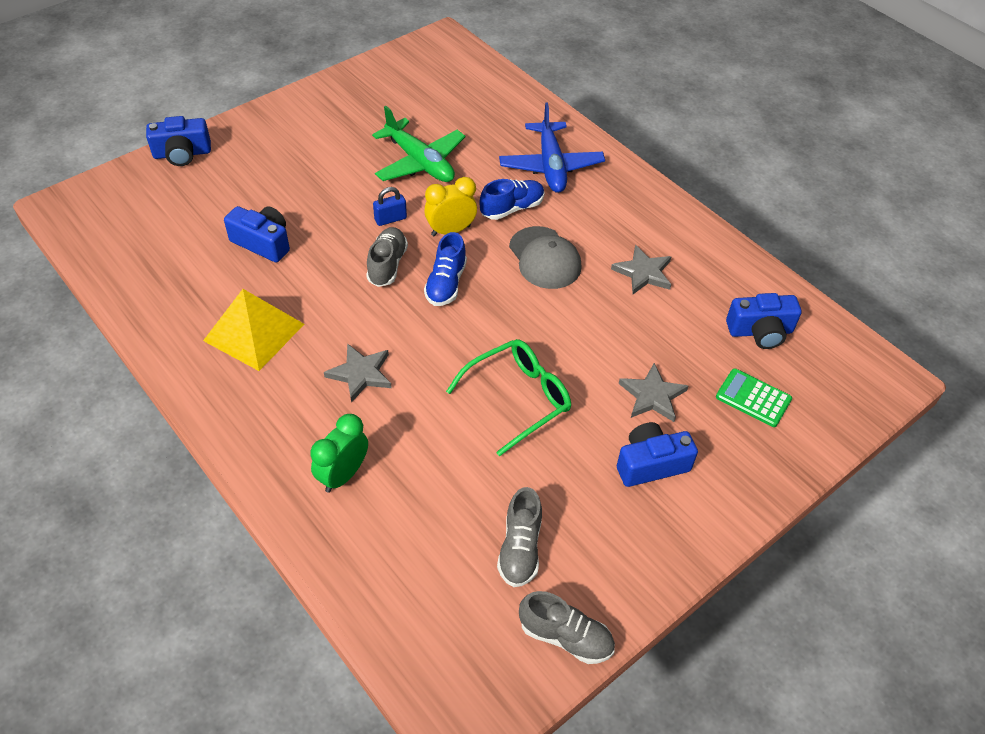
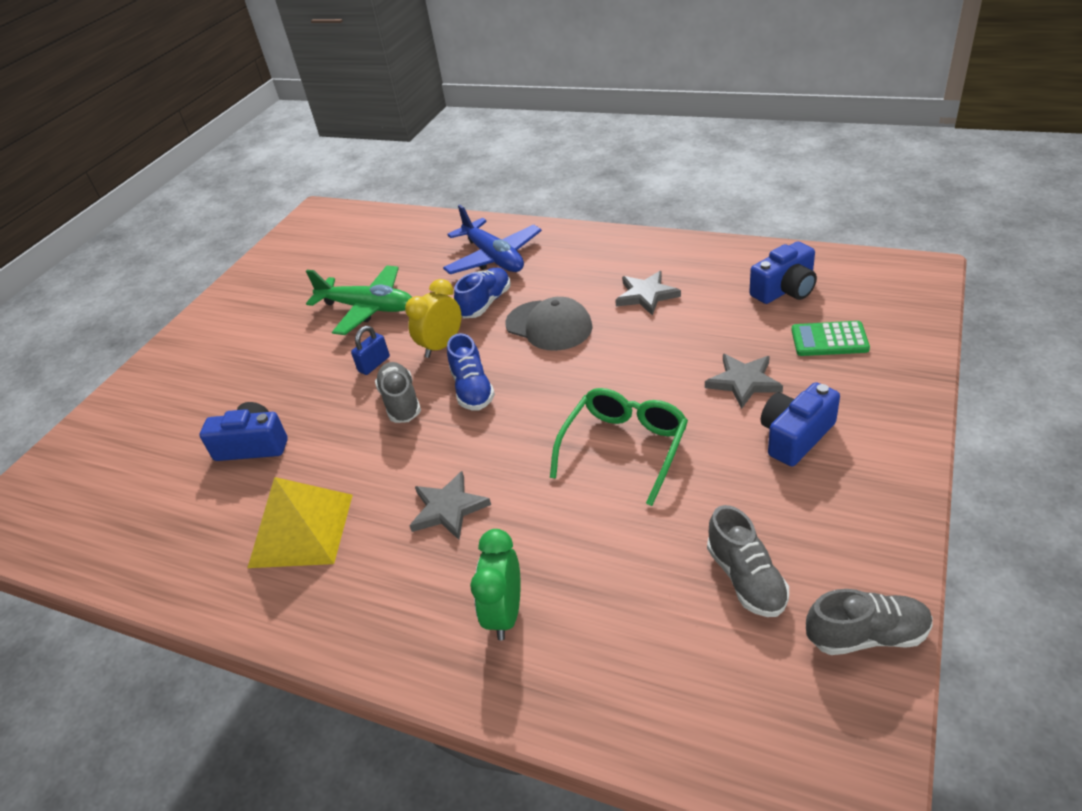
camera: 20 degrees left, 10 degrees down
(182, 154) = (107, 411): blue camera -> none

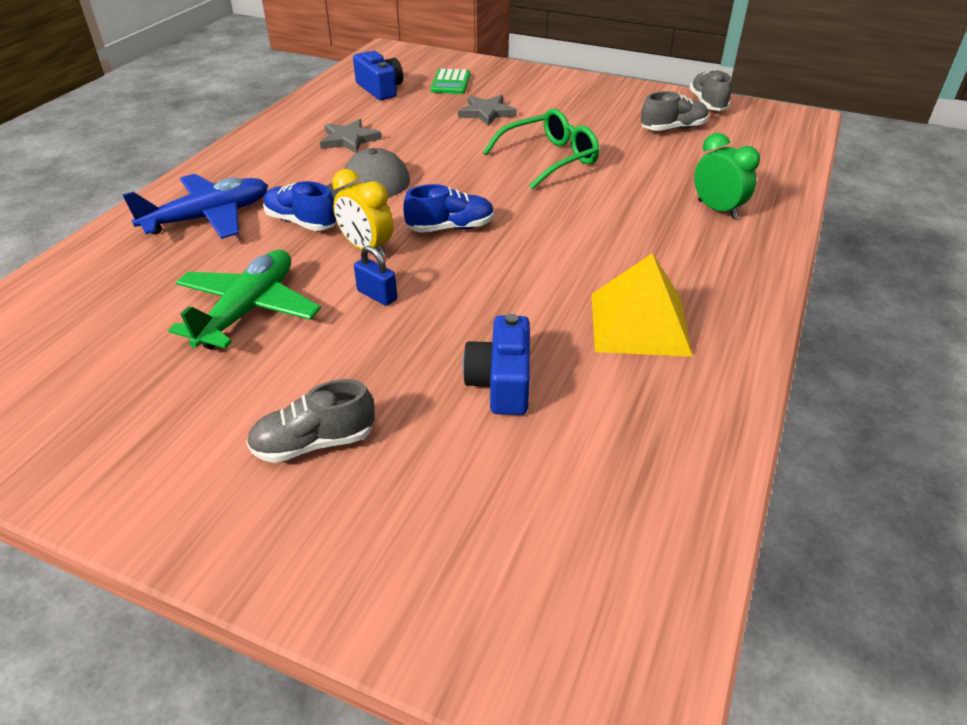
camera: 95 degrees left, 0 degrees up
(401, 402) = (455, 271): grey shoe -> grey shoe (314, 443)
(448, 508) = (611, 237): grey star -> none
(505, 613) = (717, 210): green clock -> green clock turned 135 degrees counterclockwise
(624, 448) = (549, 159): green glasses -> green glasses turned 120 degrees clockwise
(795, 436) = (549, 103): blue camera -> none

